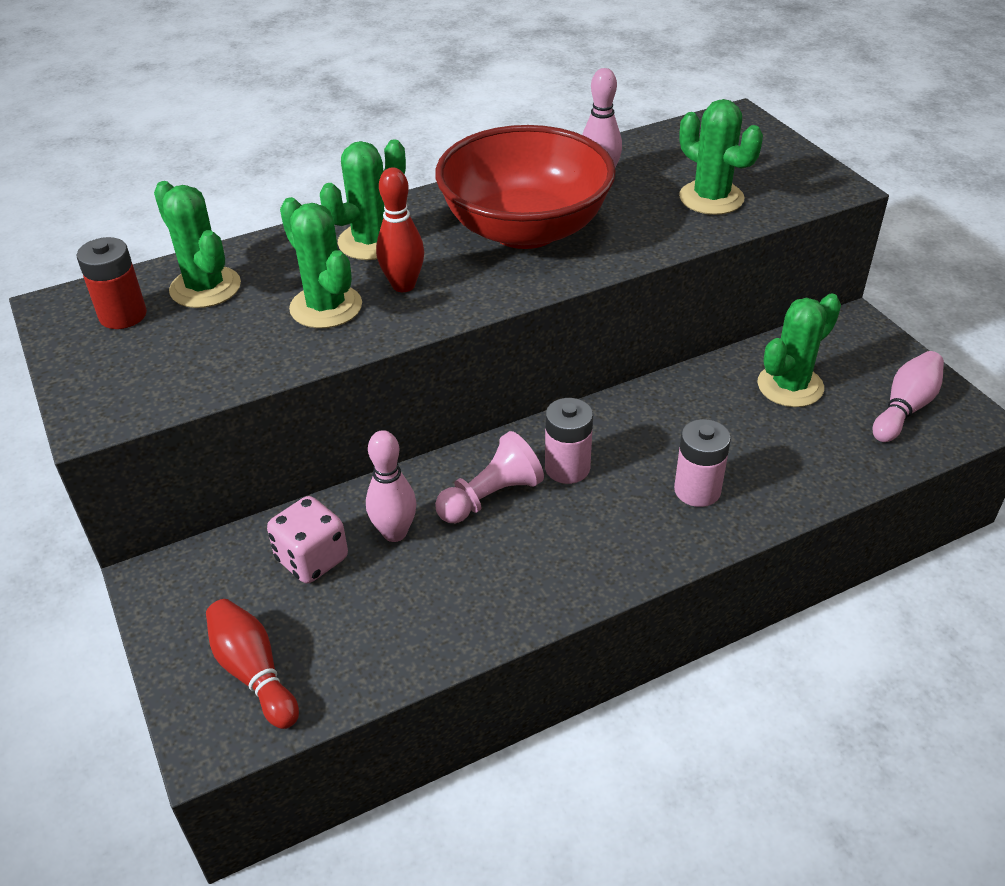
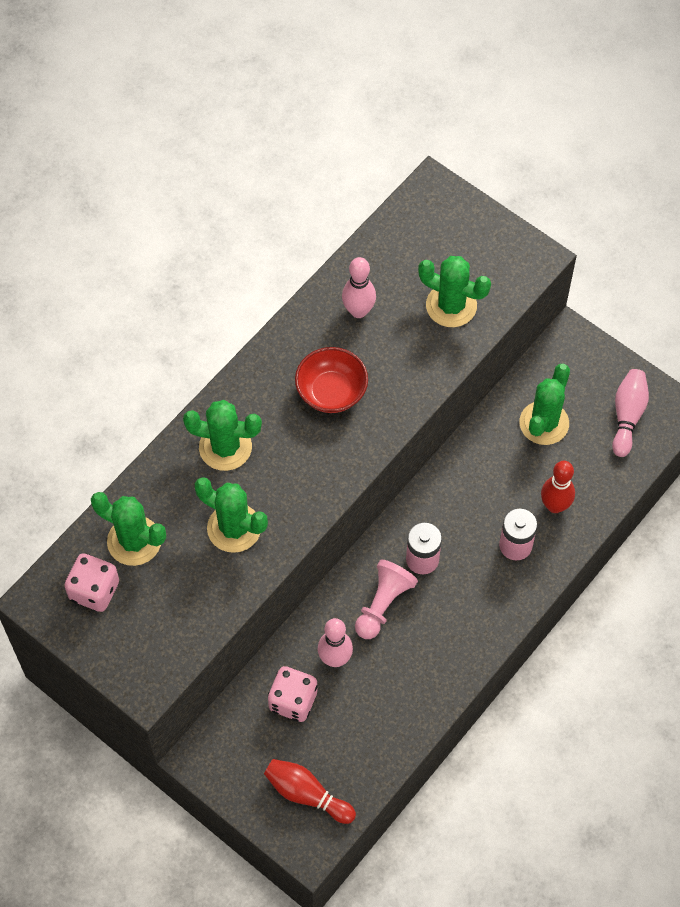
camera: 25 degrees left, 20 degrees up
(123, 315) = (94, 590): red battery -> pink dice
(371, 242) = (225, 447): green cactus -> green cactus turned 75 degrees clockwise
(403, 285) = (276, 486): red bowling pin -> red bowling pin (555, 505)
(525, 229) = (331, 392): red bowl -> red bowl, size x0.53

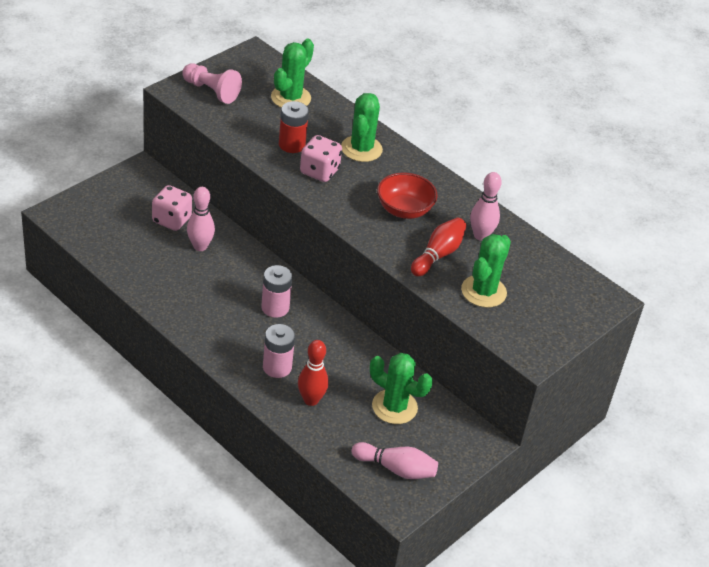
camera: 90 degrees right, 20 degrees down
(94, 590) = (255, 76): pink dice -> pink dice (319, 171)
(234, 528) = (292, 145): green cactus -> red battery
(307, 794) = (96, 217): red bowling pin -> red bowling pin (438, 255)
(383, 604) = (240, 279): pink pawn -> pink pawn (211, 91)

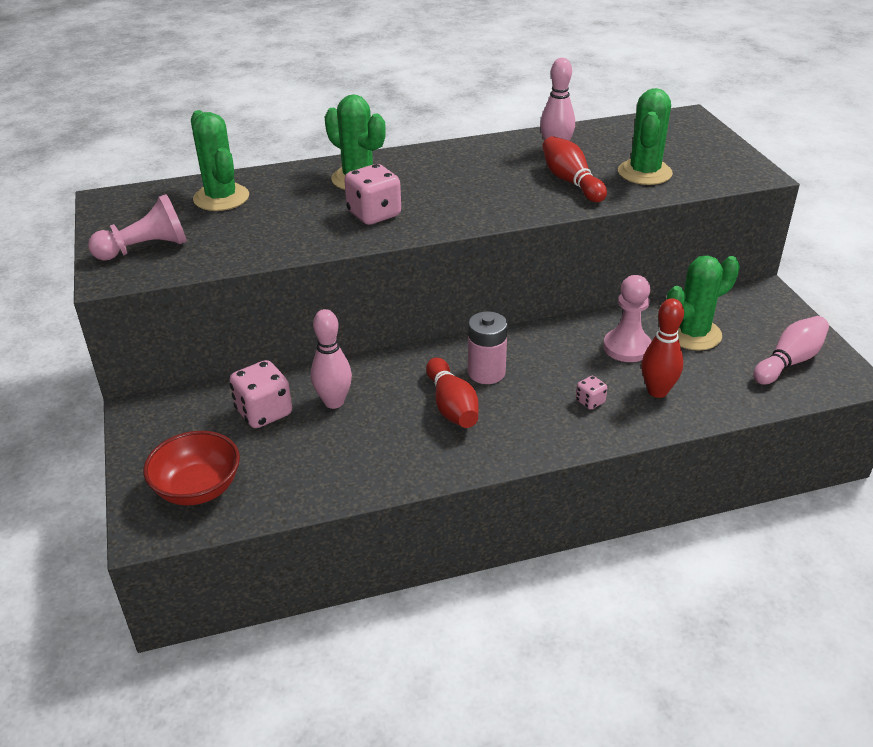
camera: 55 degrees left, 5 degrees down
(230, 301) = (452, 406): none -> red bowling pin
(277, 367) = (590, 401): pink battery -> pink dice
(292, 145) = (308, 219): red battery -> none
(352, 373) = (627, 347): none -> pink pawn
(404, 210) = (483, 181): red bowl -> red bowl (198, 488)
(483, 291) = (644, 173): green cactus -> green cactus turned 45 degrees clockwise

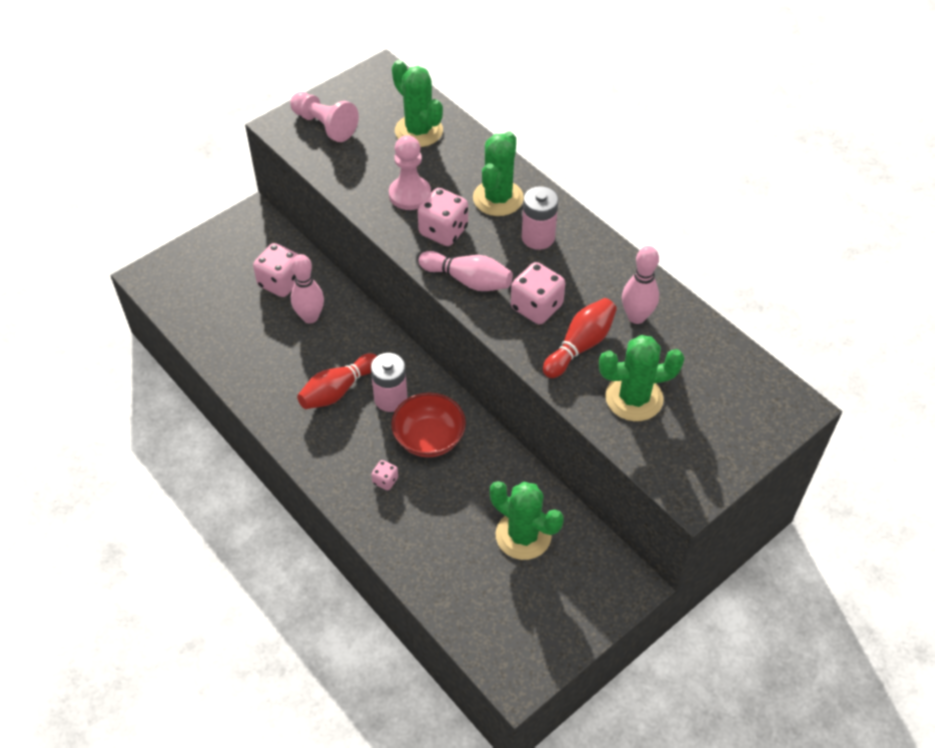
camera: 65 degrees right, 15 degrees up
(198, 488) = (191, 283): red bowl -> red bowl (429, 438)
(221, 198) = (418, 131): green cactus -> green cactus turned 75 degrees counterclockwise
(426, 171) = (538, 237): none -> pink battery
(511, 191) = (536, 307): none -> pink dice
(627, 347) = (475, 488): pink pawn -> pink pawn (410, 194)
(657, 391) = (422, 526): red bowling pin -> none
(789, 361) = (518, 623): pink bowling pin -> pink bowling pin (468, 280)

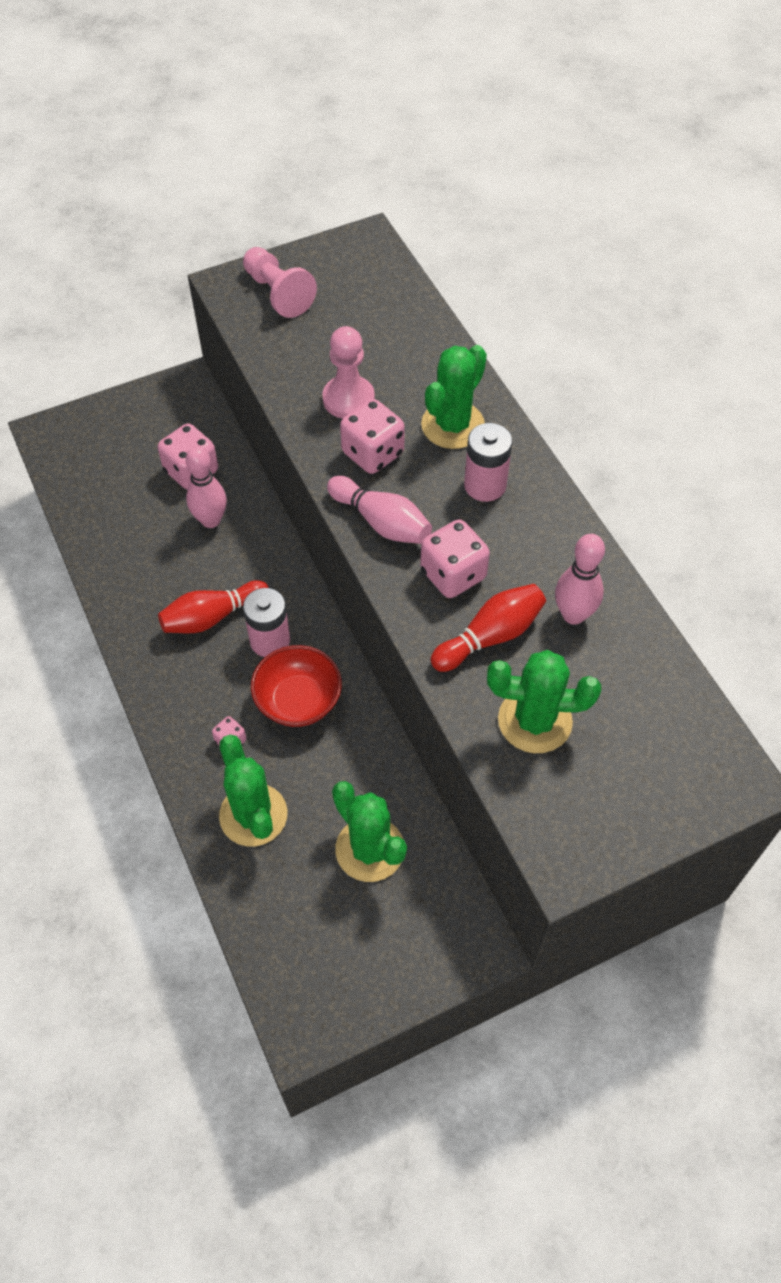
camera: 15 degrees right, 5 degrees up
(418, 131) = (386, 321): green cactus -> green cactus (253, 815)

